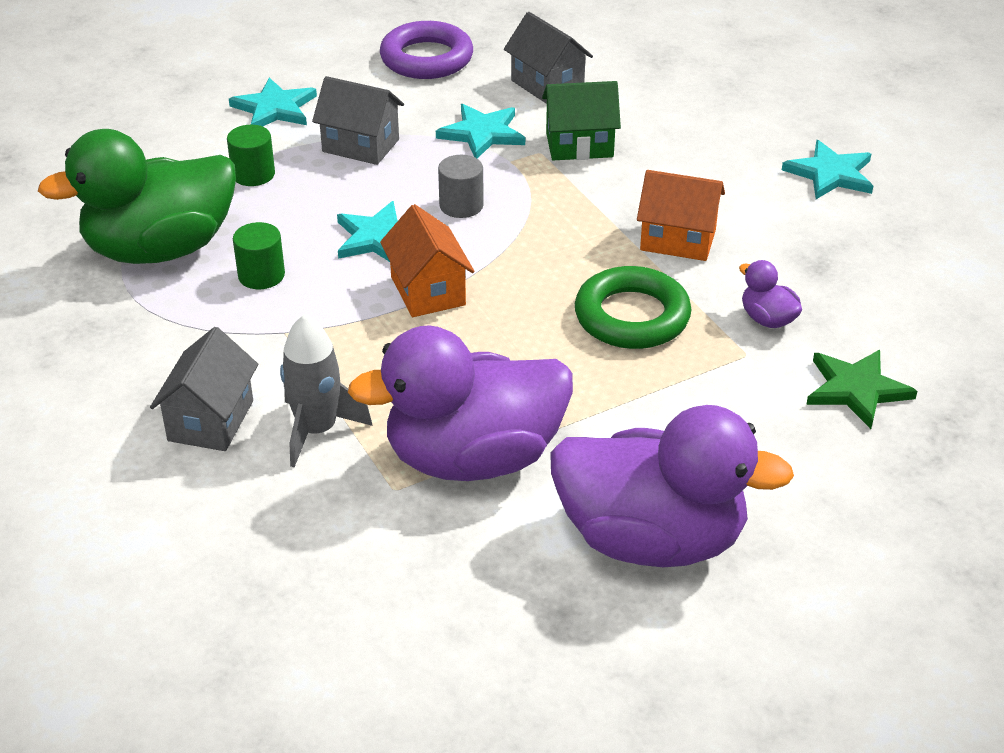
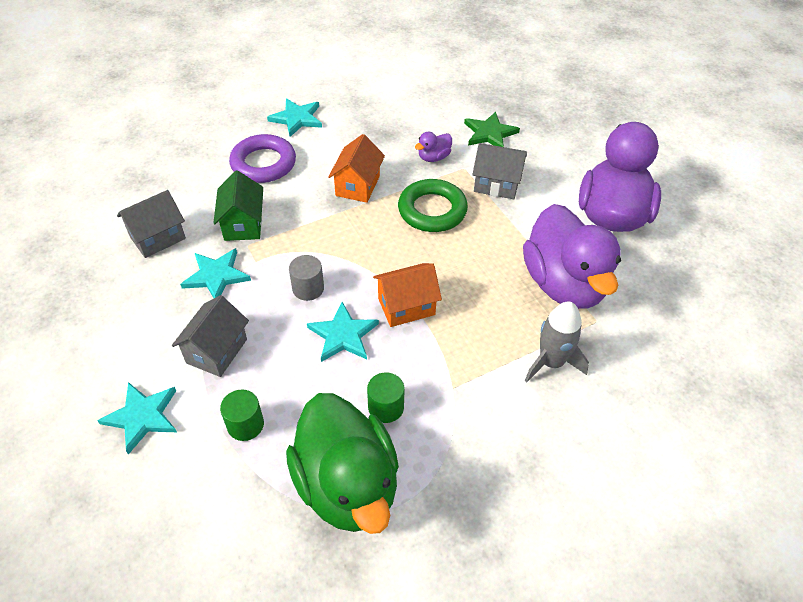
camera: 90 degrees left, 10 degrees up
(211, 421) = (550, 425): grey house -> grey house (496, 184)
(426, 58) = (93, 310): purple ring -> purple ring (263, 163)

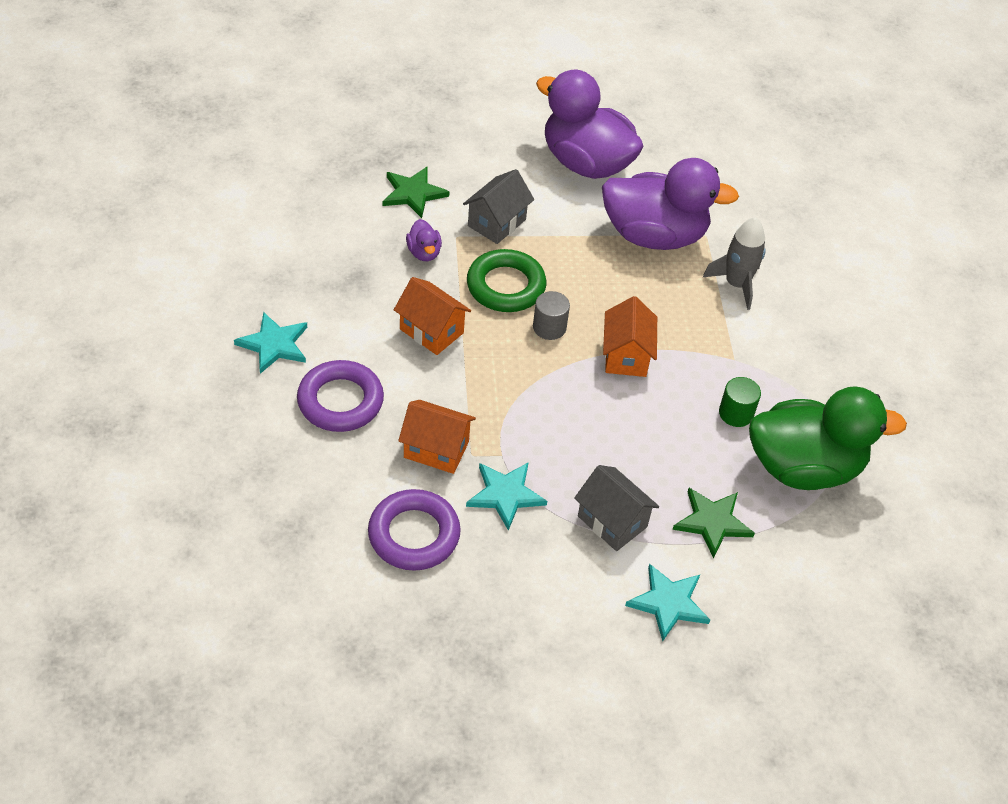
camera: 70 degrees left, 0 degrees up
(158, 238) = (414, 534): grey house -> purple ring
(243, 224) = (436, 449): green house -> orange house
(245, 425) = (712, 522): green cylinder -> green star
(308, 288) = (564, 423): grey cylinder -> grey cylinder (549, 327)
(343, 335) = (639, 415): turquoise star -> none

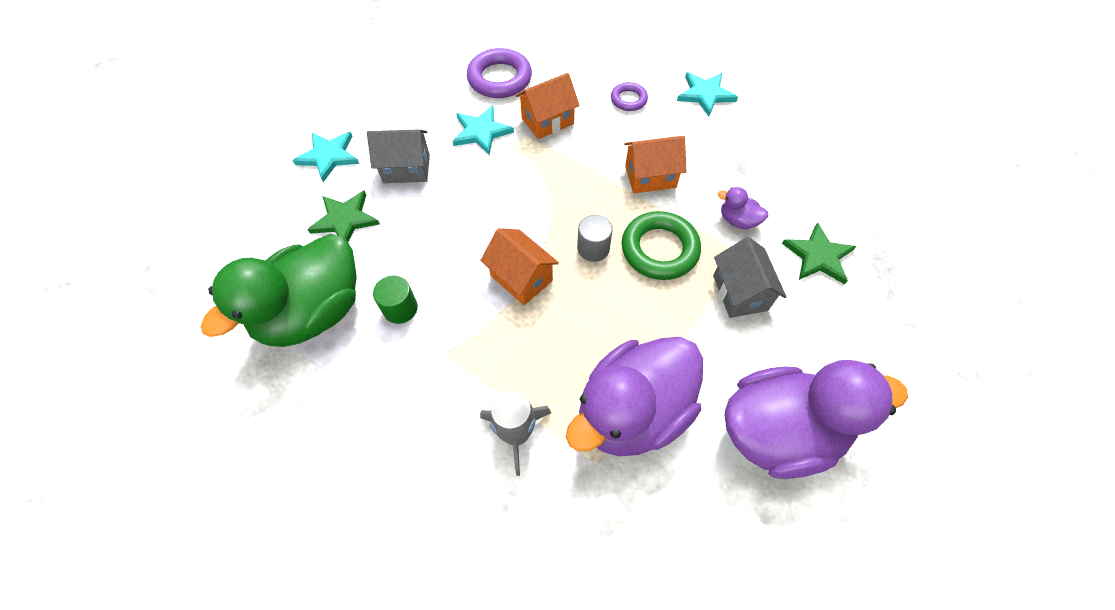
camera: 135 degrees right, 10 degrees up
(340, 401) = (628, 100): purple ring -> purple ring, size x0.56

